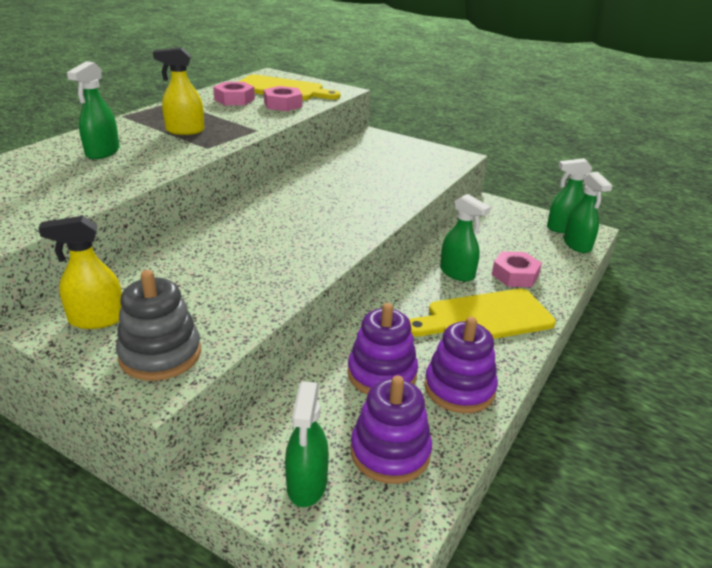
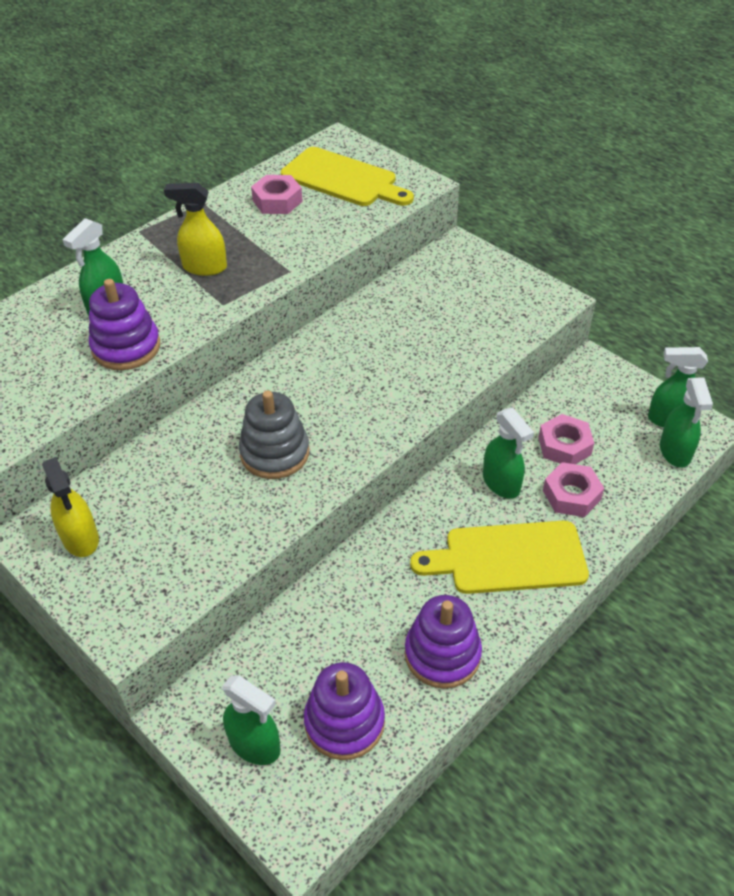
camera: 15 degrees right, 15 degrees up
(96, 319) = (80, 539): yellow spray bottle -> yellow spray bottle turned 120 degrees counterclockwise
(160, 354) = (133, 595): grey stacking toy -> grey stacking toy (275, 453)
(283, 104) = (334, 215): pink nut -> pink nut (564, 446)
(307, 484) = (255, 745): green spray bottle -> green spray bottle turned 75 degrees counterclockwise
(382, 374) = (366, 622): purple stacking toy -> purple stacking toy (126, 347)

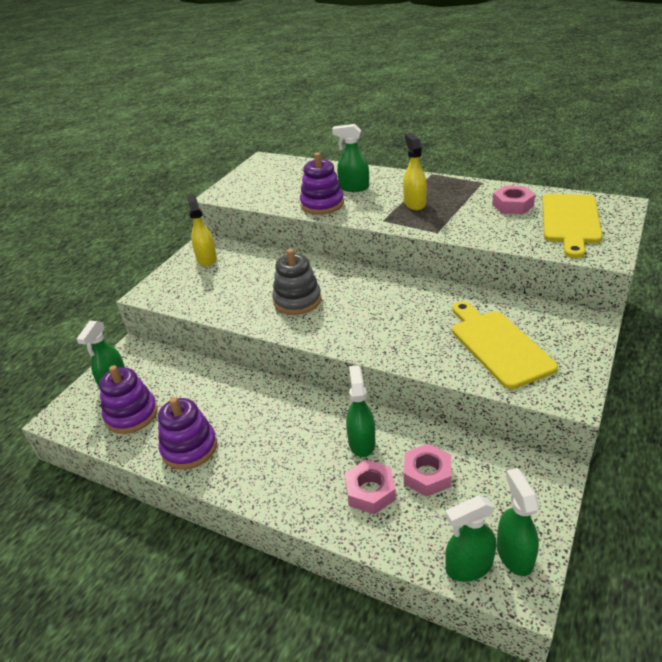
camera: 75 degrees right, 10 degrees down
(80, 539) = (206, 259): yellow spray bottle -> yellow spray bottle turned 120 degrees clockwise
(501, 483) = (361, 442): green spray bottle -> green spray bottle turned 135 degrees clockwise
(508, 558) = (286, 464): yellow cutting board -> yellow cutting board (498, 345)

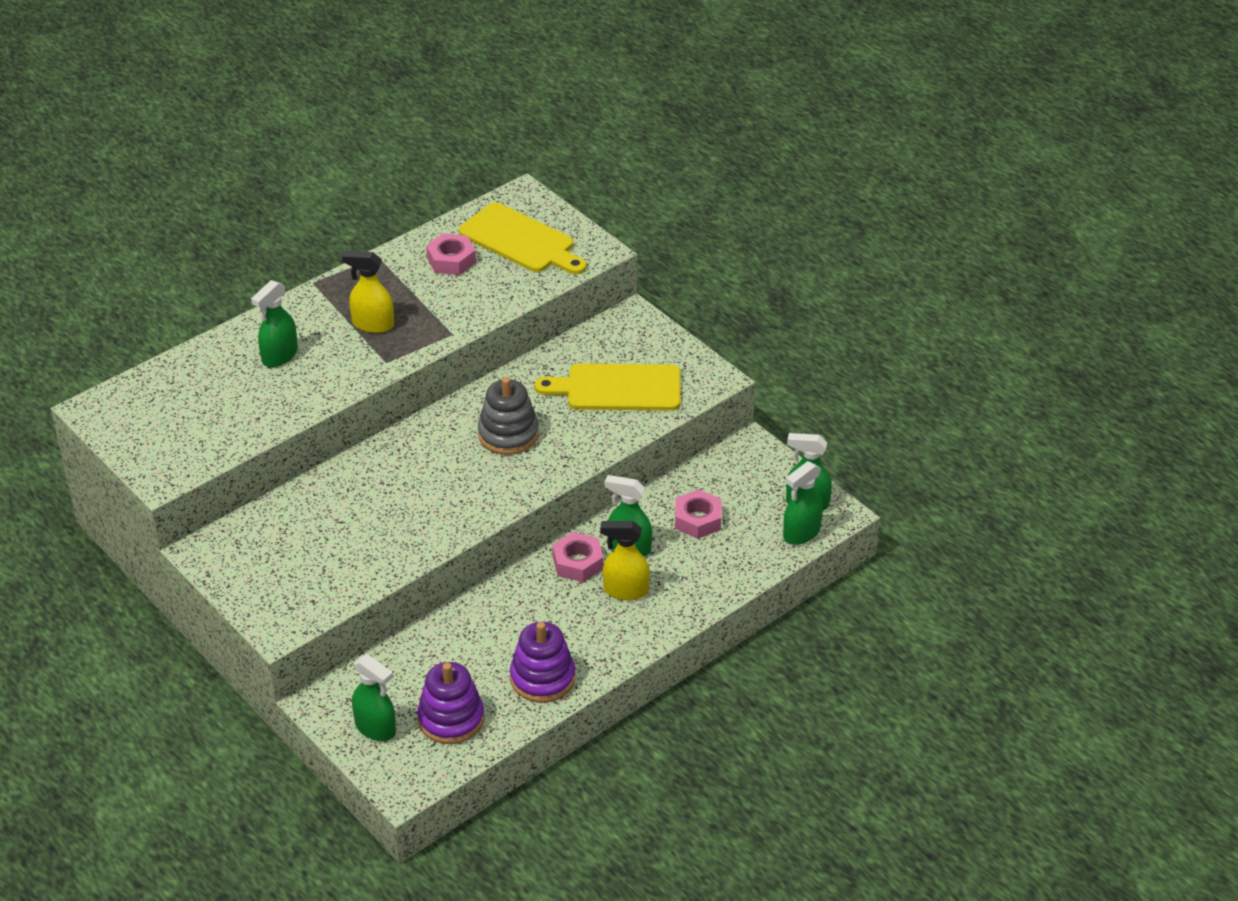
camera: 70 degrees left, 5 degrees up
(206, 259) = (245, 556): yellow spray bottle -> yellow spray bottle (625, 590)
(297, 300) = (419, 500): grey stacking toy -> grey stacking toy (508, 434)
(322, 204) = (295, 395): purple stacking toy -> none
(370, 491) = (691, 563): pink nut -> pink nut (578, 563)
(468, 566) = (801, 533): green spray bottle -> green spray bottle turned 45 degrees clockwise

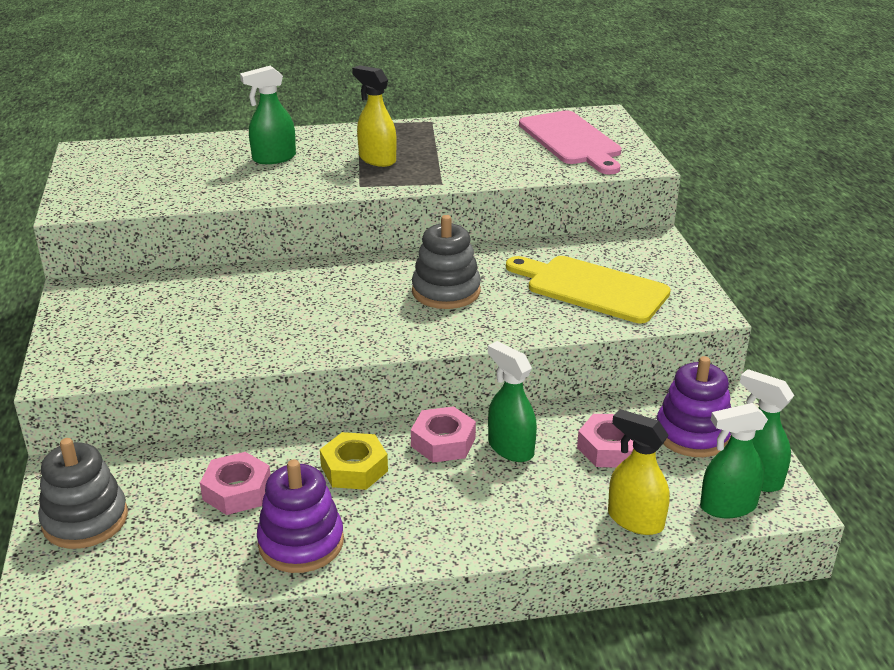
camera: 30 degrees right, 10 degrees down
(375, 728) = (85, 520): green spray bottle -> grey stacking toy
(451, 260) = (494, 138): pink nut -> pink nut (237, 491)
(451, 719) = (166, 544): purple stacking toy -> purple stacking toy (693, 434)
(520, 241) = (571, 141): yellow cutting board -> pink cutting board
(531, 610) = (354, 469): none -> yellow nut
(625, 590) = (471, 488): yellow spray bottle -> yellow spray bottle (635, 520)

